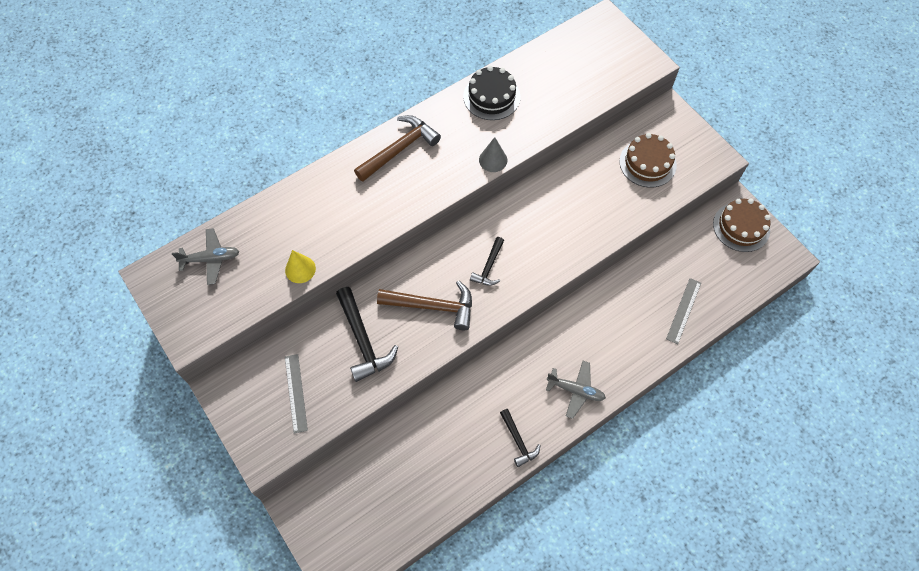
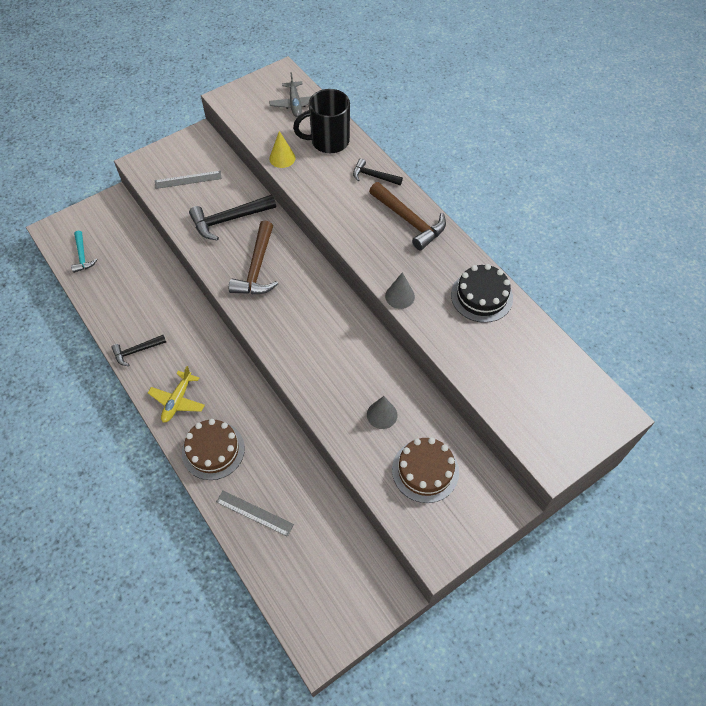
camera: 90 degrees right, 5 degrees down
(278, 222) = (328, 141): none -> black mug
(383, 528) = (82, 256): none -> turquoise hammer
(489, 266) = (296, 312): black hammer -> black hammer (374, 176)
(575, 390) = (178, 400): grey plane -> yellow plane
(598, 193) = (382, 415): none -> grey cone
(741, 227) = (361, 595): brown cake -> brown cake (213, 450)

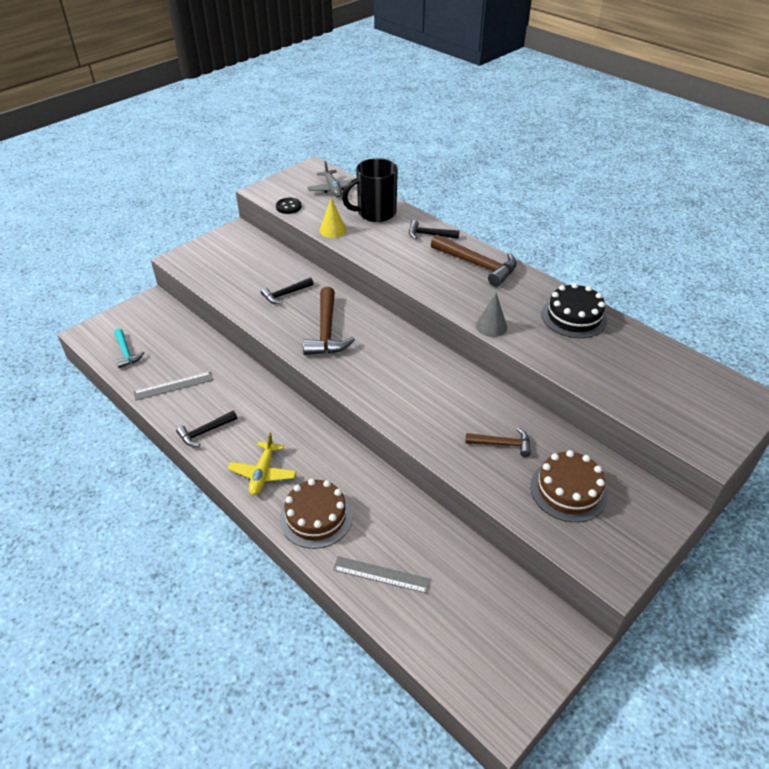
camera: 10 degrees left, 15 degrees down
(188, 180) = (233, 266): grey ruler -> grey ruler (173, 386)
(229, 219) = (285, 294): black hammer -> black hammer, size x0.59
(247, 122) = (288, 207): none -> black button
(382, 415) = (502, 444): grey cone -> brown hammer

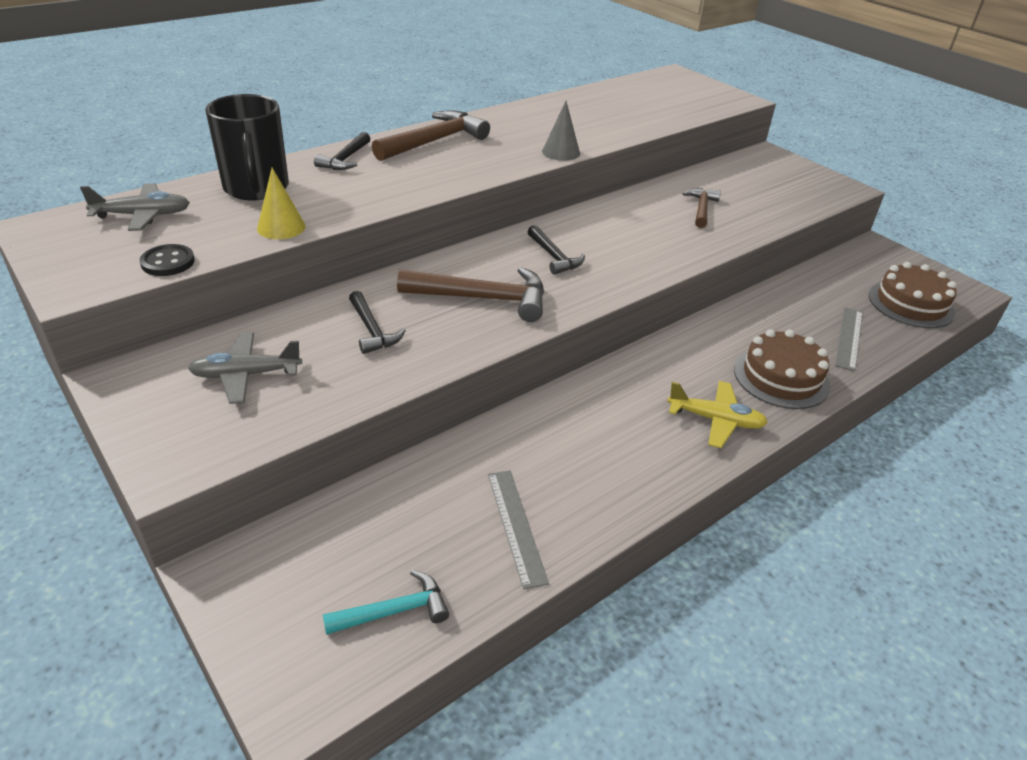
camera: 85 degrees left, 5 degrees down
(205, 432) = (634, 481): black hammer -> black hammer (554, 257)
(242, 263) = (246, 375): none -> grey plane
(568, 490) = (757, 188): brown cake -> brown cake (911, 304)
(574, 317) = (552, 112): black cake -> none

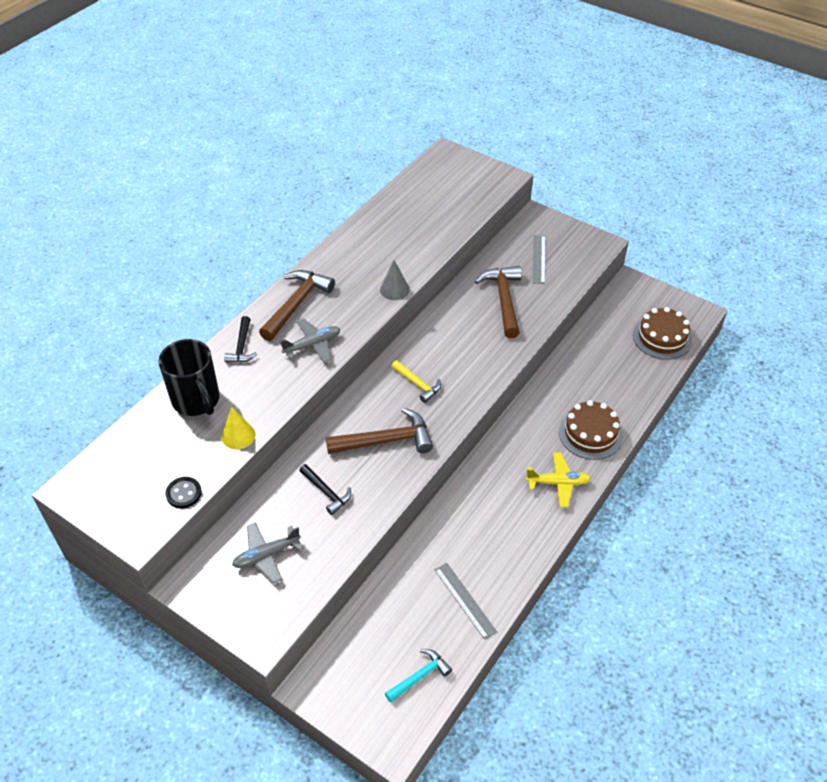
camera: 15 degrees left, 10 degrees up
(143, 215) = (135, 454): grey plane -> grey plane (312, 345)
(554, 257) = (417, 384): black hammer -> yellow hammer
(701, 209) = (504, 300): brown hammer -> brown hammer, size x1.70
(849, 338) = (626, 383): grey ruler -> grey ruler (539, 259)

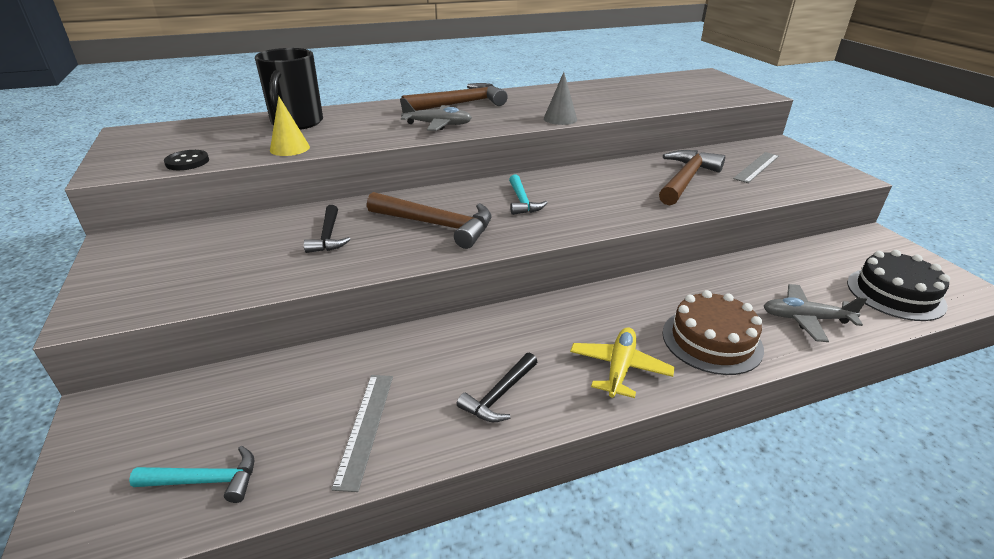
camera: 35 degrees right, 15 degrees down
(241, 346) = (380, 110): black hammer -> black hammer (499, 395)
(266, 555) = (206, 255): grey plane -> grey plane (806, 319)
(417, 384) = (522, 201): yellow hammer -> turquoise hammer
(558, 483) = (619, 368): yellow plane -> yellow plane turned 105 degrees counterclockwise
(662, 337) = (895, 294): brown cake -> black cake

